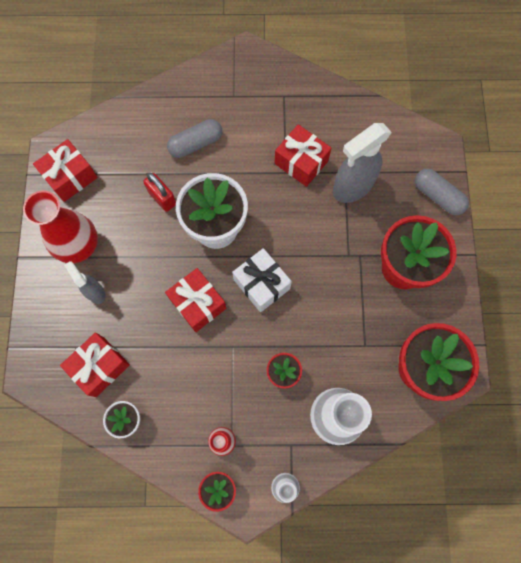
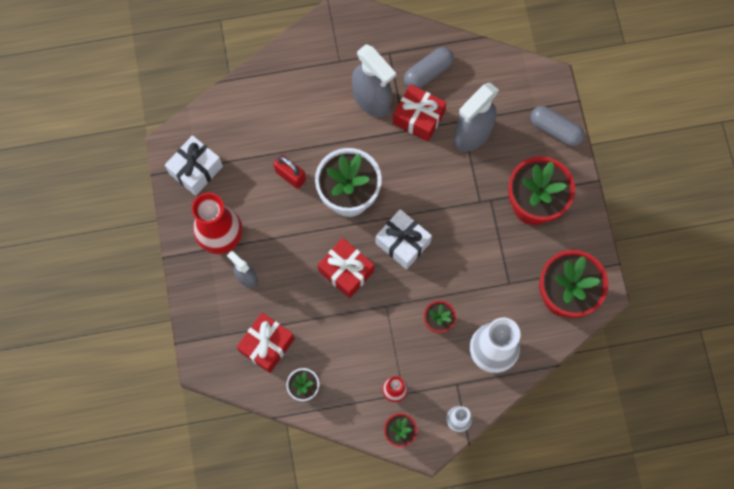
camera: 10 degrees left, 0 degrees up
(70, 177) = (196, 170): red gift -> white gift
(196, 144) = (312, 116): grey capsule -> grey capsule (428, 72)
(258, 138) = (372, 100): none -> grey spray bottle

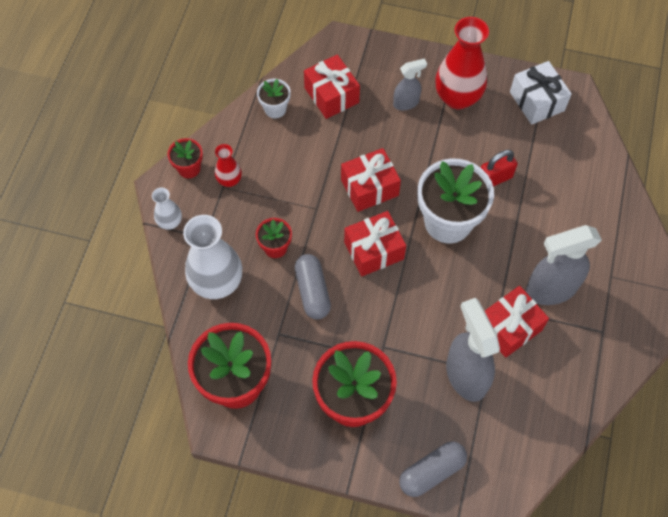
camera: 115 degrees right, 10 degrees down
(402, 243) = (374, 250): white gift -> red gift
(428, 72) = (562, 362): grey capsule -> grey capsule (312, 291)

